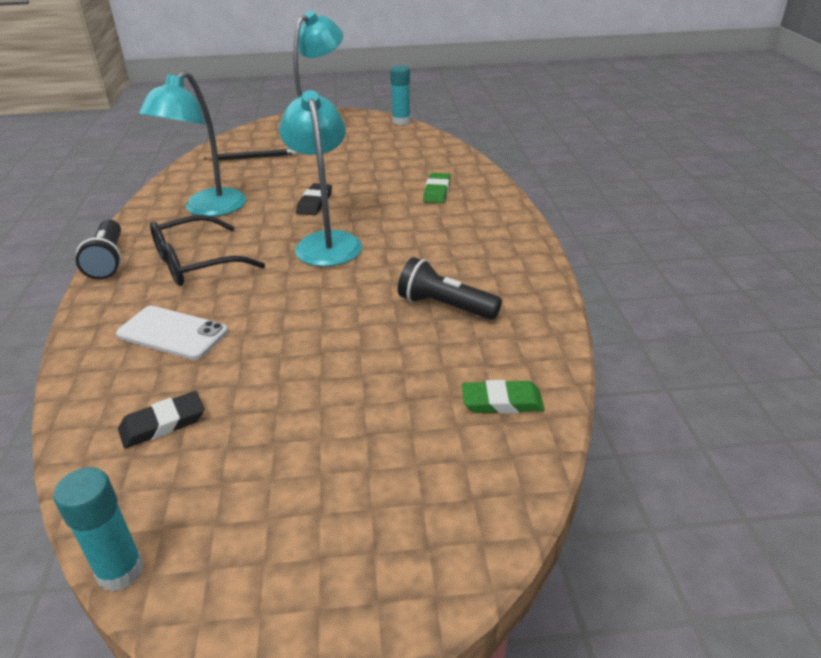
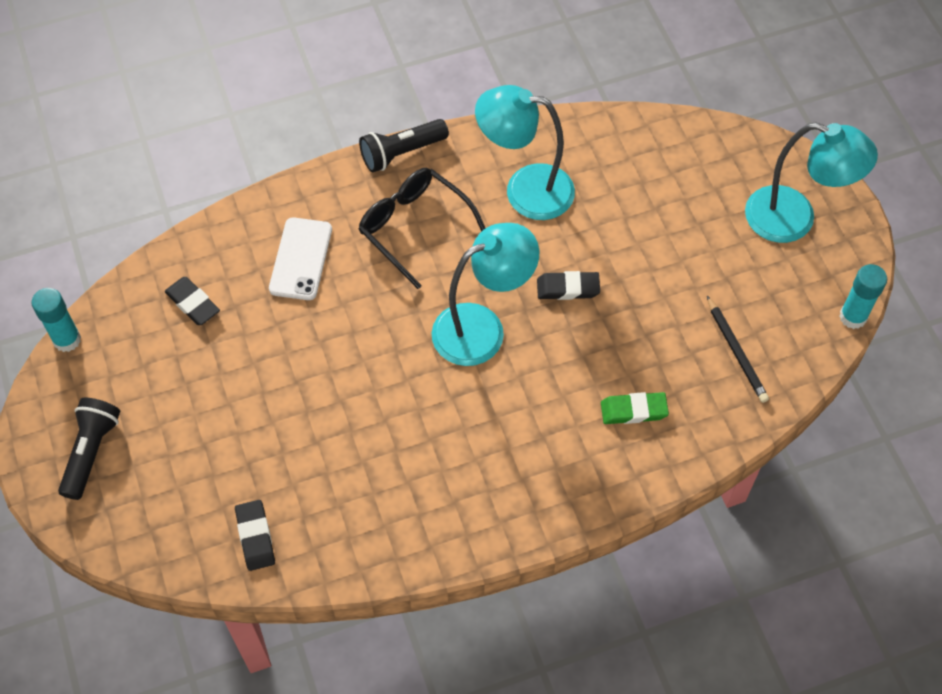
camera: 75 degrees right, 25 degrees up
(253, 158) = (671, 180): black pencil -> black pencil (736, 351)
(445, 306) = (385, 467): black flashlight -> black flashlight (91, 452)
(502, 402) = (255, 537): green eraser -> black eraser

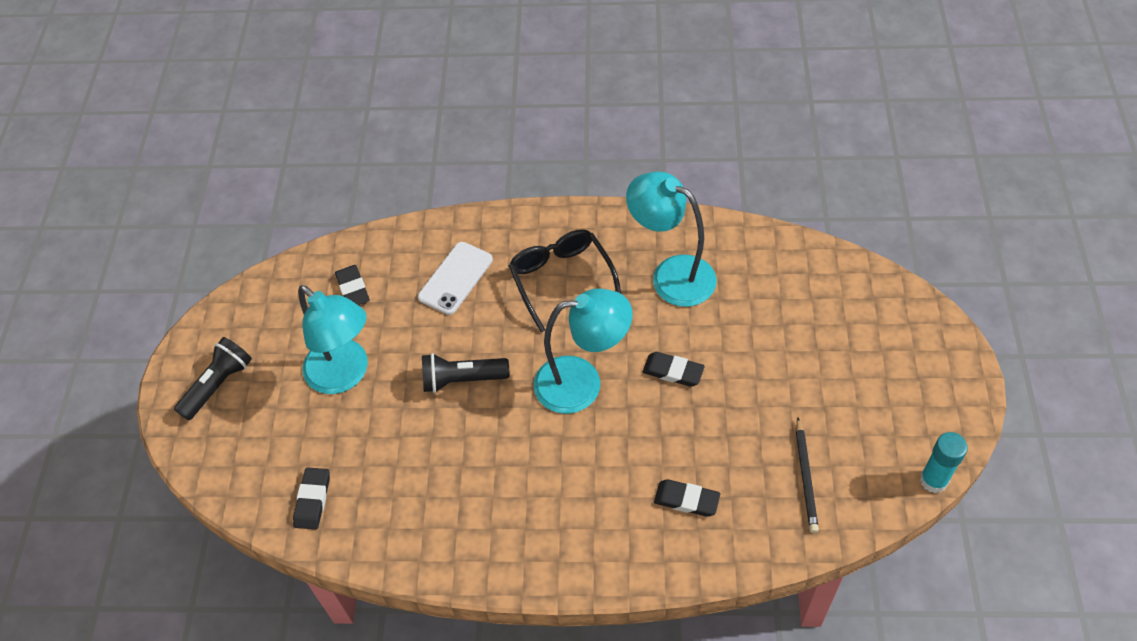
camera: 25 degrees right, 5 degrees down
(67, 340) = (243, 288): turquoise glue stick -> none
(401, 153) = (578, 214): black flashlight -> black flashlight (462, 379)
(633, 410) = (686, 500): green eraser -> black eraser
(794, 219) = (911, 372): turquoise lamp -> turquoise lamp (345, 375)

